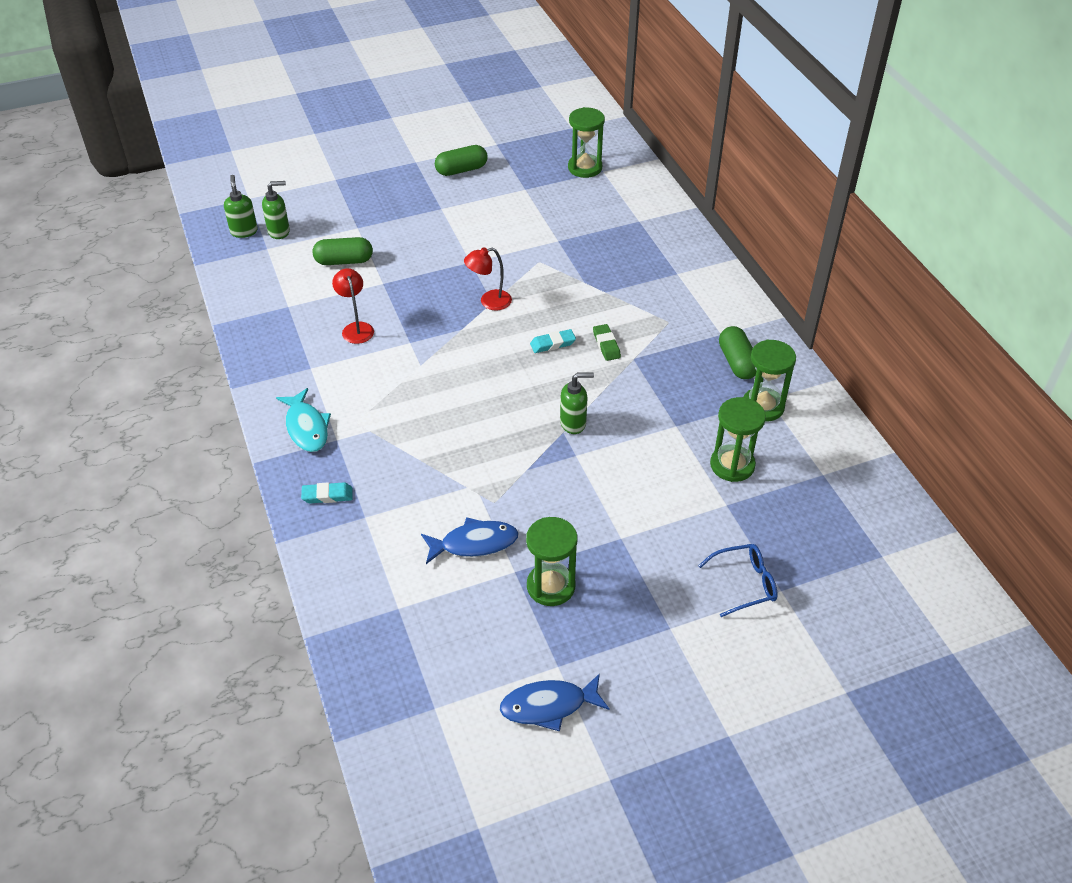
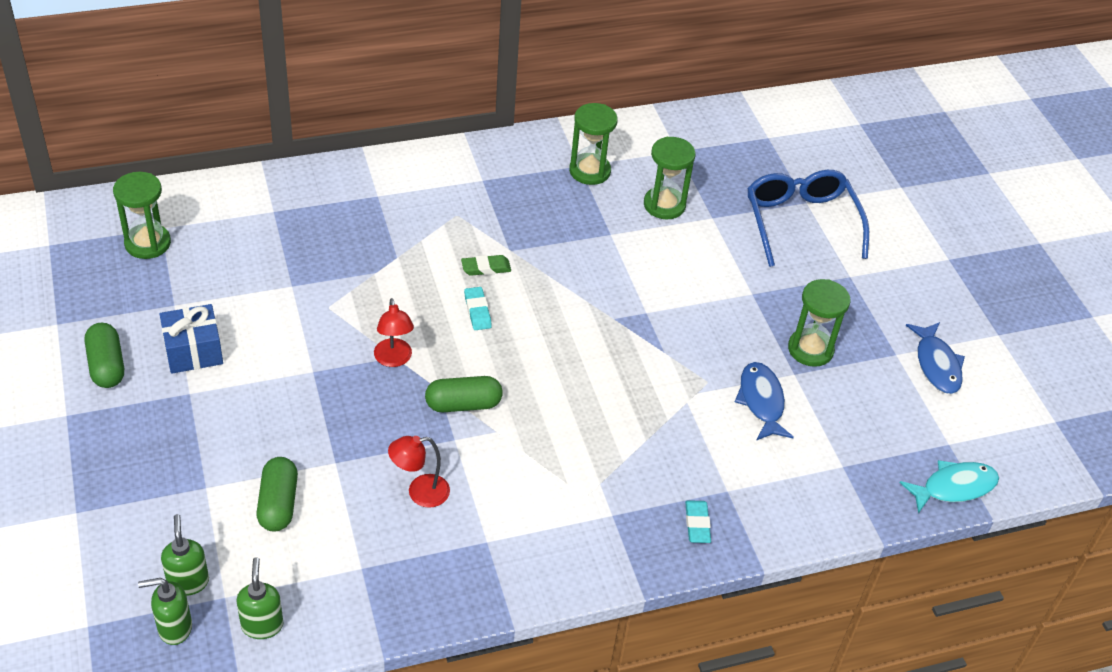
camera: 90 degrees left, 0 degrees up
(306, 427) = (591, 544): turquoise fish -> turquoise fish (954, 487)
(481, 204) = (193, 351): none -> blue gift
(573, 423) = (602, 308): green soap dispenser -> green soap dispenser (262, 625)
(737, 362) = (526, 176): green capsule -> green capsule (463, 404)
(744, 584) = (801, 222): blue glasses -> blue glasses, size x1.79

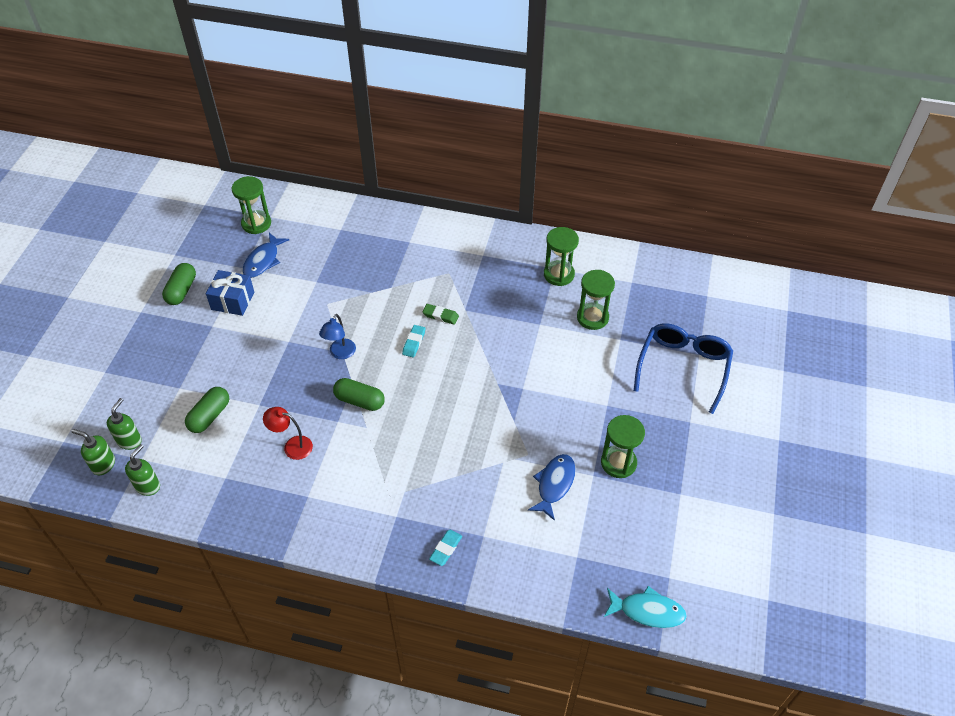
camera: 35 degrees right, 5 degrees up
(394, 359) = (340, 353): red lamp -> blue lamp
(936, 365) = (706, 515): blue fish -> blue fish (263, 261)

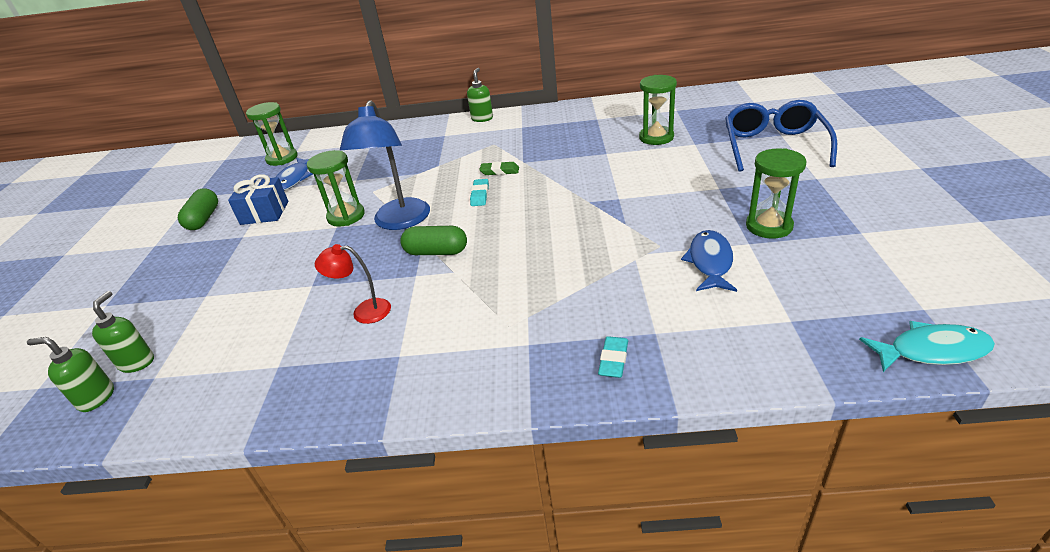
camera: 10 degrees left, 15 degrees down
(148, 486) = (164, 405): green soap dispenser -> green soap dispenser (482, 118)
(210, 416) = (248, 311): green capsule -> none
(340, 353) = (399, 222): blue lamp -> blue lamp, size x1.84
(559, 274) = (603, 121): green hourglass -> green hourglass (346, 216)

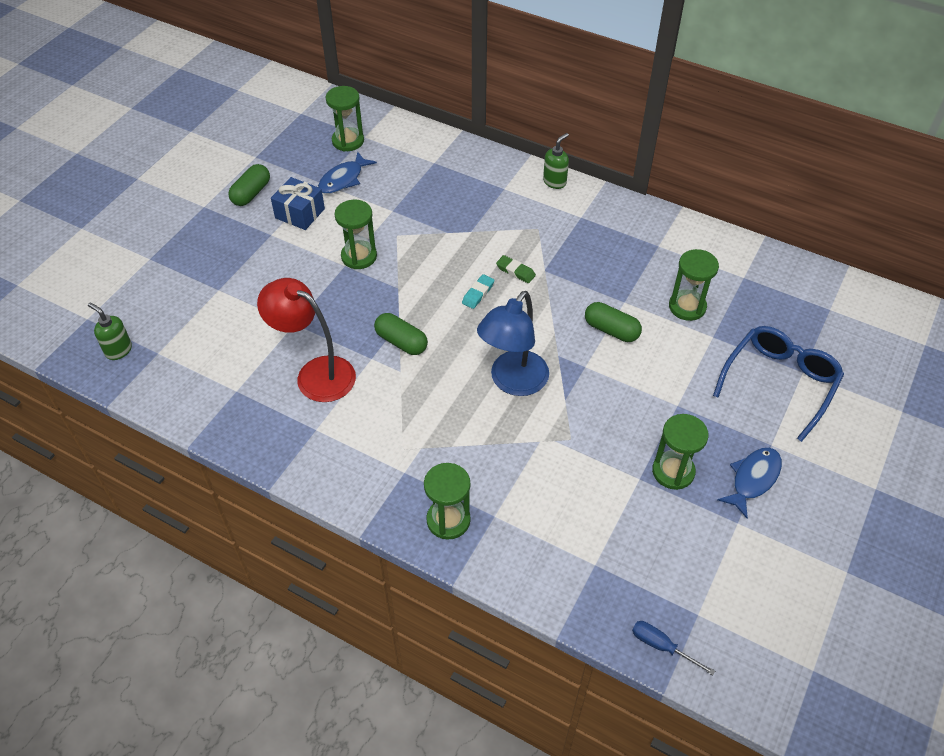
camera: 25 degrees right, 15 degrees up
(137, 362) = (152, 332): green soap dispenser -> none
(364, 311) = (315, 373): red lamp -> red lamp, size x1.84
(399, 222) = (395, 289): blue lamp -> blue lamp (513, 382)
(613, 360) = (448, 520): turquoise eraser -> green hourglass
(615, 171) = (611, 330): none -> green capsule
(710, 262) = (591, 478): blue fish -> blue fish (753, 479)
(932, 351) = (661, 646): turquoise fish -> blue screwdriver

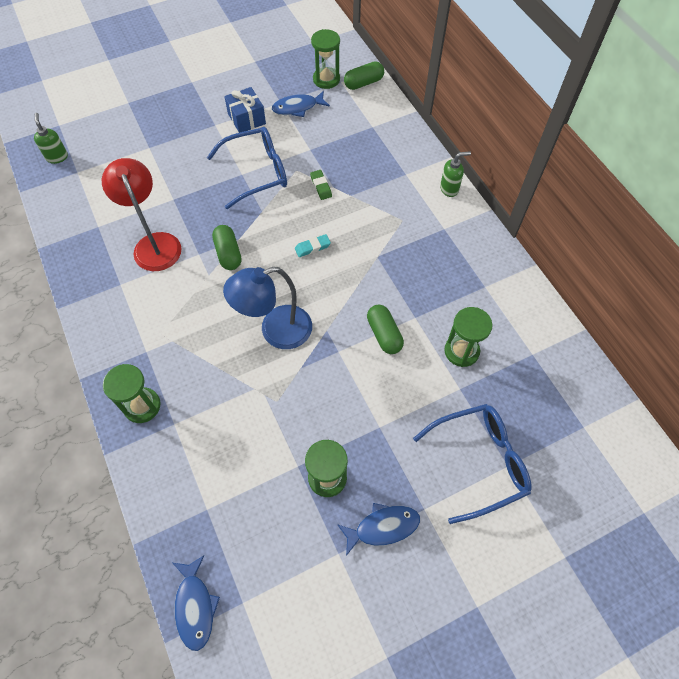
camera: 35 degrees right, 10 degrees up
(251, 193) = (229, 87): green capsule -> green capsule (363, 83)
(359, 256) = (257, 172): green hourglass -> blue glasses
(515, 271) = (355, 245): green eraser -> green eraser (321, 186)
(661, 646) = (195, 606): blue screwdriver -> blue fish

